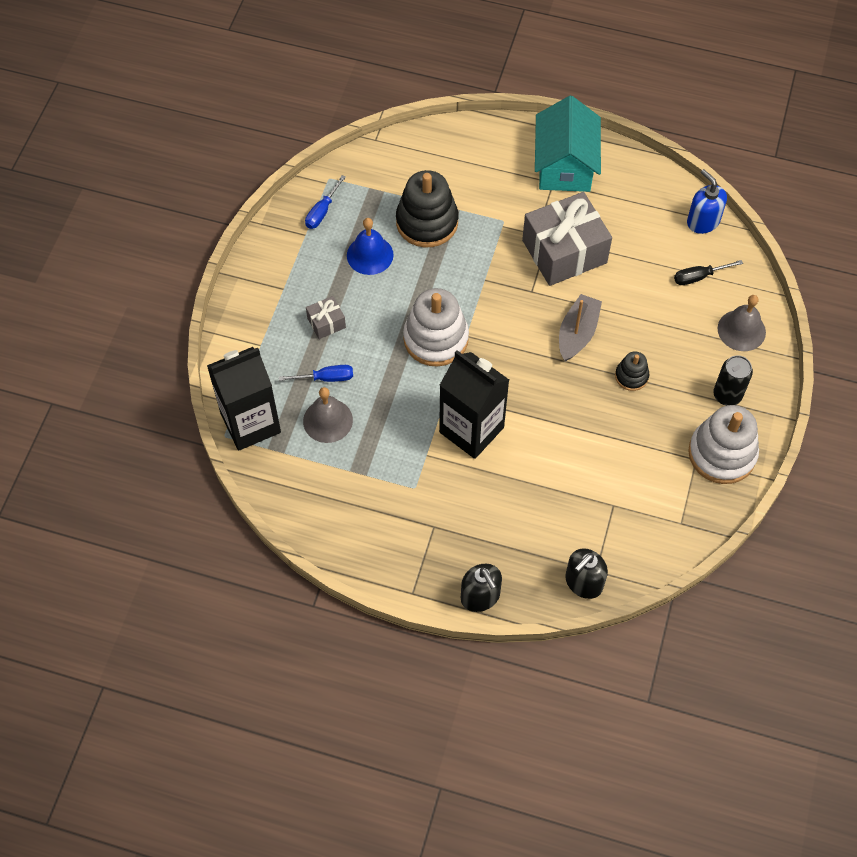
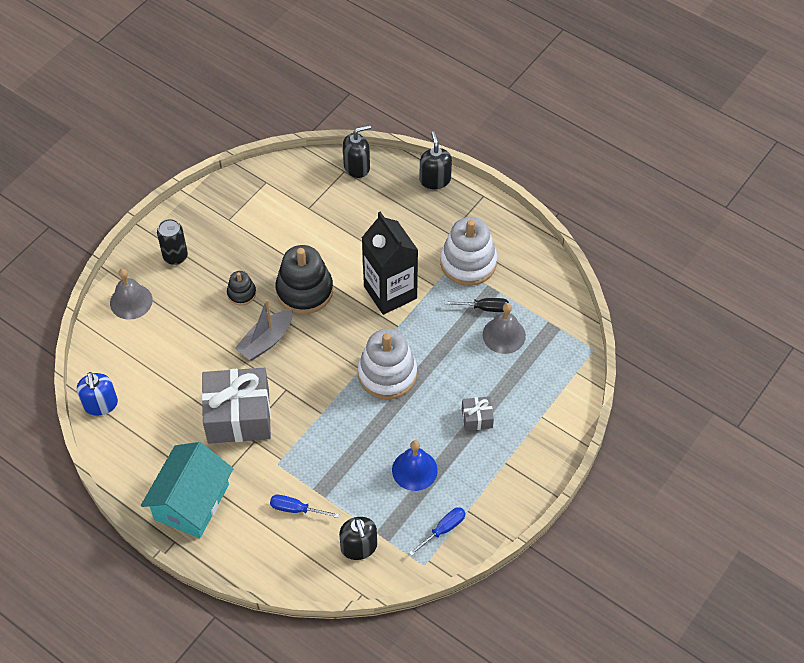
camera: 160 degrees left, 5 degrees down
(250, 423) = (569, 352): black carton -> none
(326, 378) = (493, 370): blue screwdriver -> blue screwdriver (296, 509)
(394, 174) = (359, 547): none -> black soap dispenser
(427, 222) = (348, 486): black stacking toy -> black stacking toy (304, 290)
(699, 277) = (136, 356): black screwdriver -> black screwdriver (484, 308)
(722, 454) = (207, 217): white stacking toy -> white stacking toy (468, 263)

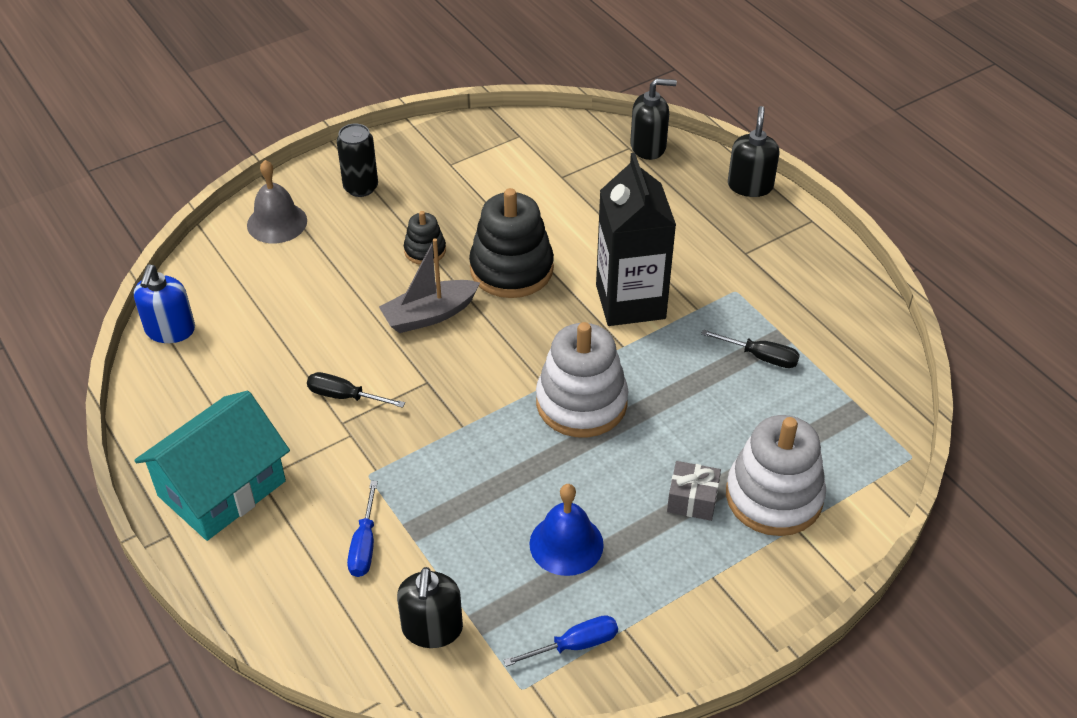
camera: 20 degrees right, 10 degrees down
(238, 416) = (345, 396): grey gift -> black screwdriver
(296, 509) = (364, 545): blue screwdriver -> blue screwdriver turned 120 degrees counterclockwise
(468, 263) = (758, 294): white stacking toy -> white stacking toy (774, 496)
(504, 335) = (777, 399): grey bell -> none

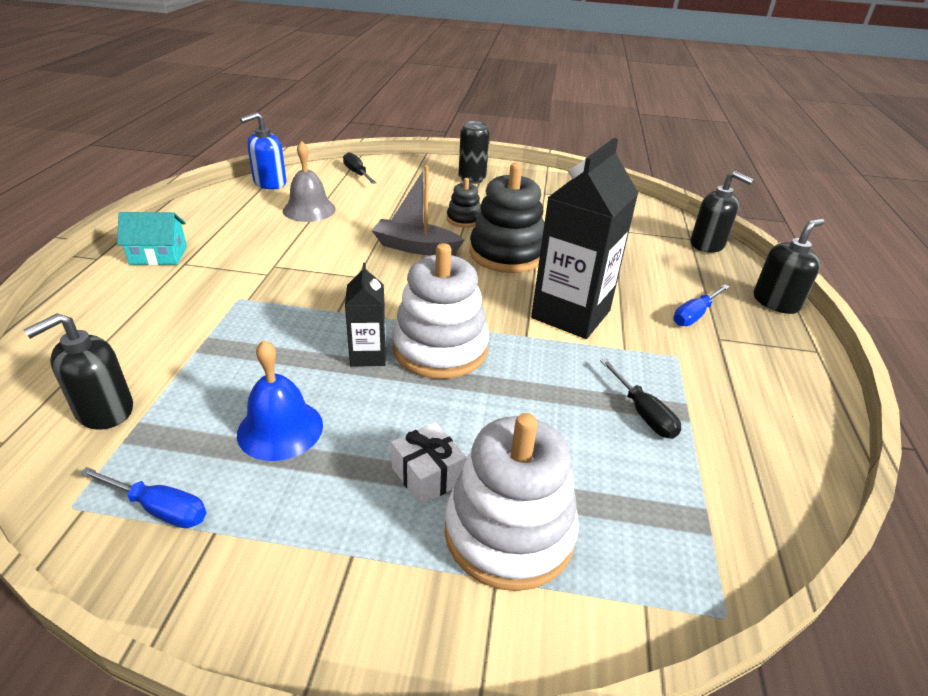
camera: 40 degrees right, 10 degrees down
(222, 488) = (159, 255): turquoise house -> turquoise house, size x0.55
(277, 222) = (400, 171): grey bell -> grey bell (309, 210)
(345, 396) = (298, 255): black screwdriver -> black screwdriver (357, 173)
(364, 545) = (166, 332): blue screwdriver -> blue screwdriver (694, 315)
(541, 446) = (368, 355): none -> black carton
(692, 500) = (427, 475): grey gift -> white gift

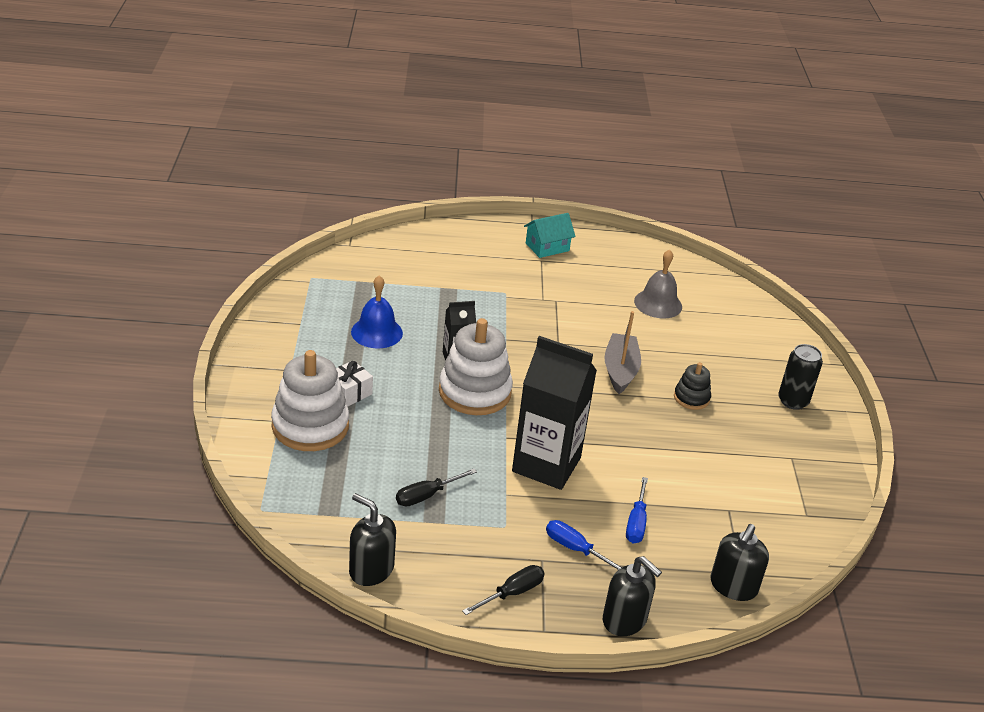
camera: 80 degrees right, 0 degrees up
(104, 411) = (379, 268): black soap dispenser -> black soap dispenser (371, 569)
(159, 255) = (547, 247): turquoise house -> turquoise house turned 75 degrees clockwise
(159, 508) = (312, 303): blue screwdriver -> blue screwdriver (636, 522)
(269, 183) = (697, 274): blue soap dispenser -> none
(357, 173) = (753, 322): black screwdriver -> black screwdriver (512, 593)
(507, 254) = (635, 427): black stacking toy -> none

